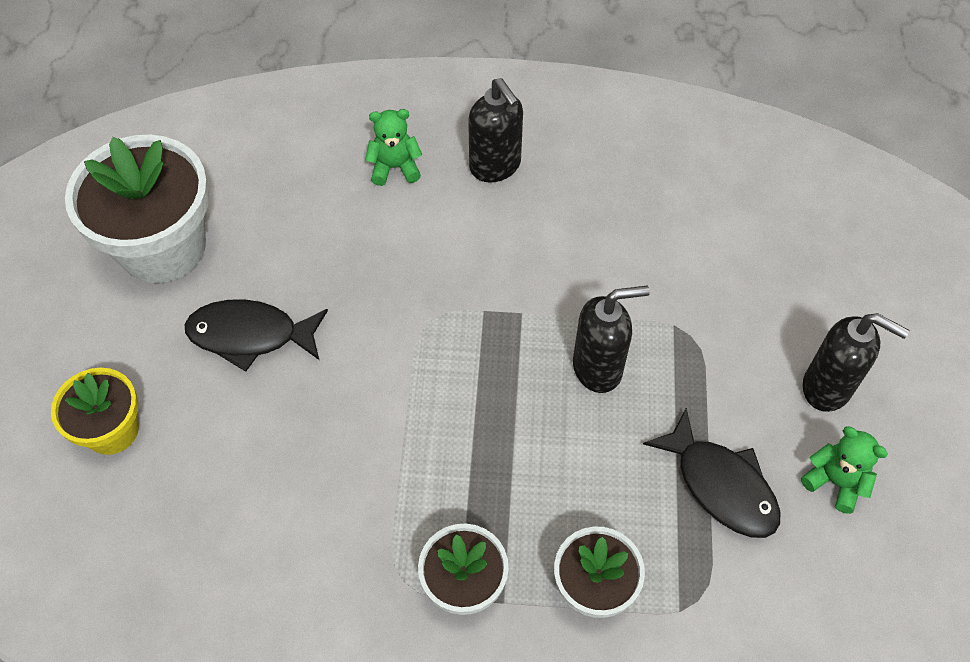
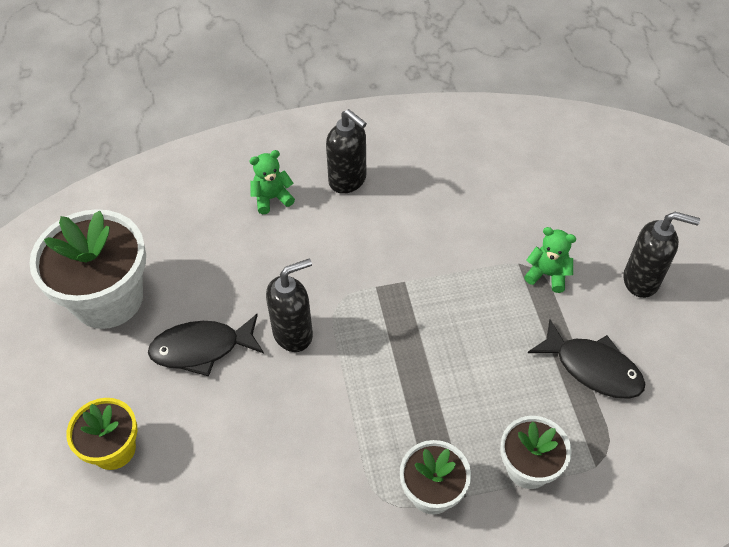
camera: 15 degrees left, 5 degrees down
(598, 368) = (475, 307): black soap dispenser -> black soap dispenser (293, 333)
(835, 481) = (671, 344): green teddy bear -> green teddy bear (547, 275)

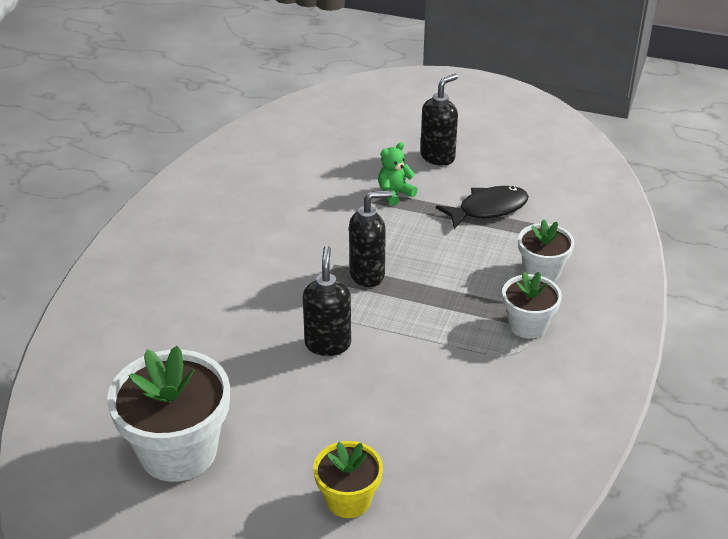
camera: 60 degrees left, 15 degrees down
(202, 349) = (293, 405): black fish -> none
(272, 198) = (173, 303): green teddy bear -> none
(348, 181) = (202, 253): black soap dispenser -> black soap dispenser (367, 274)

